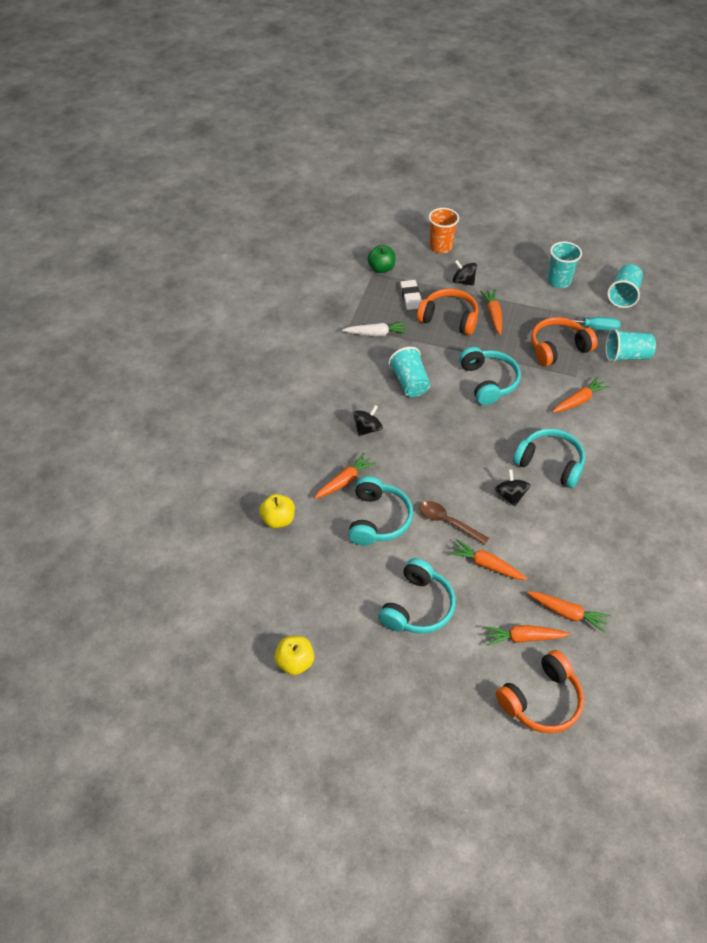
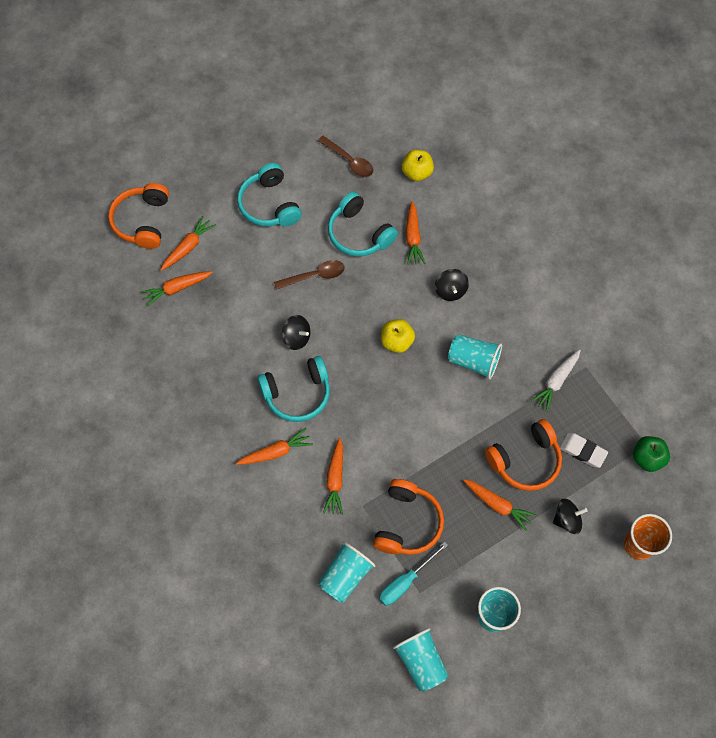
camera: 130 degrees right, 15 degrees up
(295, 662) = (299, 111): yellow apple -> yellow apple (396, 341)
(312, 578) = (349, 161): none -> brown spoon
(486, 565) = (258, 271): orange carrot -> orange carrot (275, 452)
(488, 382) = (420, 425): turquoise headphones -> none

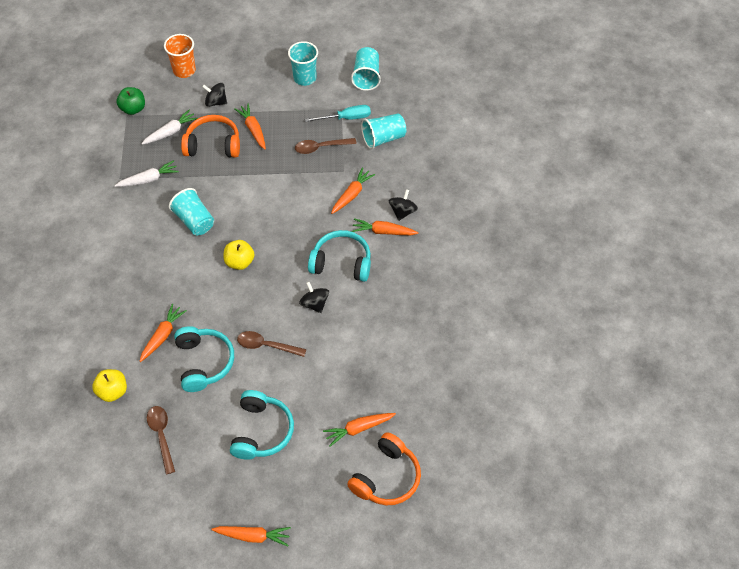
camera: 150 degrees left, 10 degrees down
(177, 288) = (389, 395): orange carrot -> orange carrot (253, 536)
(407, 523) = (321, 147): orange headphones -> brown spoon
(450, 290) = (168, 278): black spinning top -> black spinning top (402, 212)
(582, 451) = (170, 132): white eraser -> white carrot

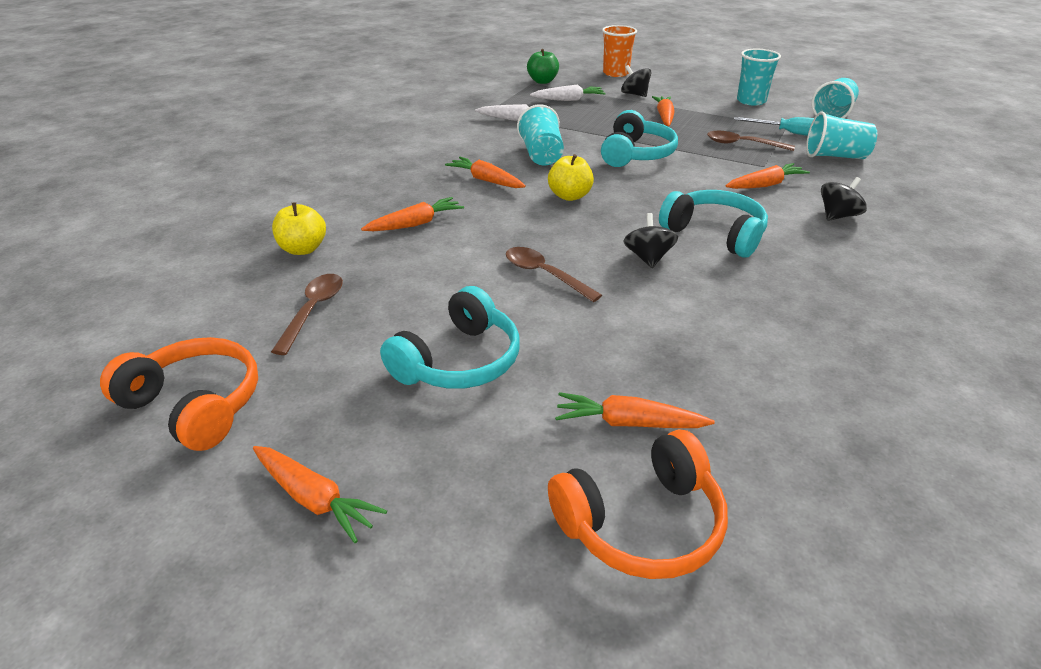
camera: 30 degrees right, 20 degrees down
(204, 362) = (443, 262): turquoise headphones -> turquoise headphones (636, 154)
(213, 145) = (609, 116): orange headphones -> orange headphones (195, 405)
(383, 232) = (797, 225): orange carrot -> orange carrot (486, 180)

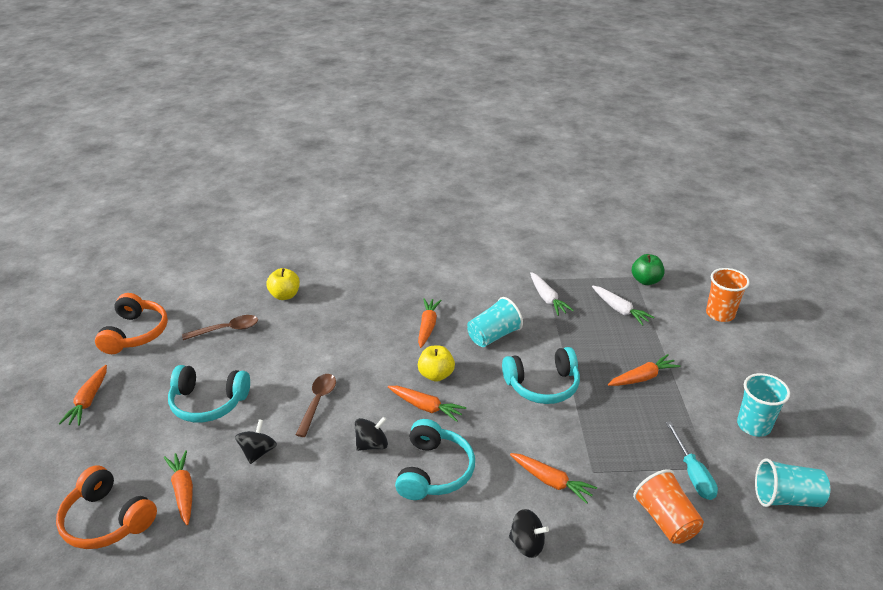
camera: 60 degrees right, 0 degrees up
(415, 224) = (343, 322): orange carrot -> orange carrot (426, 407)
(634, 94) = (678, 343): black spinning top -> black spinning top (258, 452)
(742, 144) = (629, 446): brown spoon -> none
(835, 156) = (665, 520): turquoise cup -> orange cup

